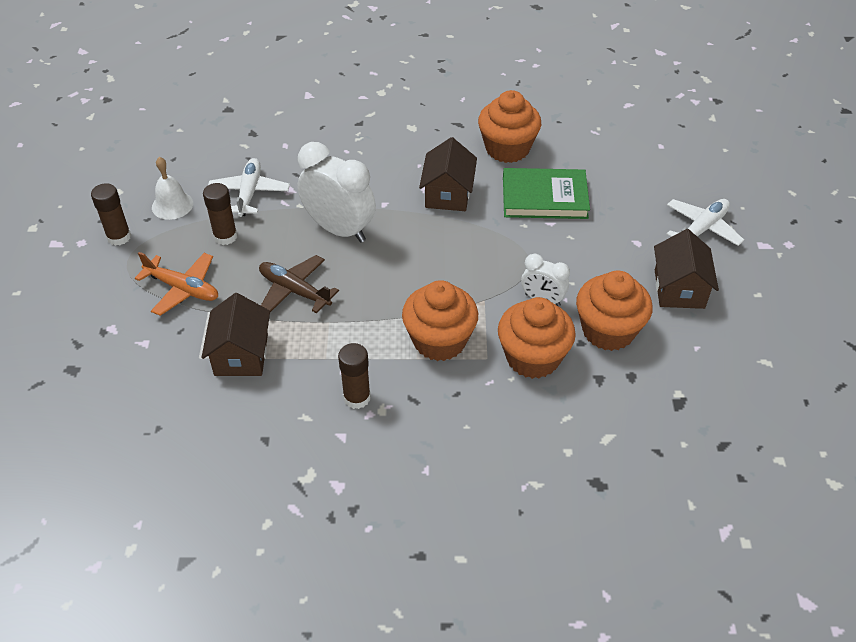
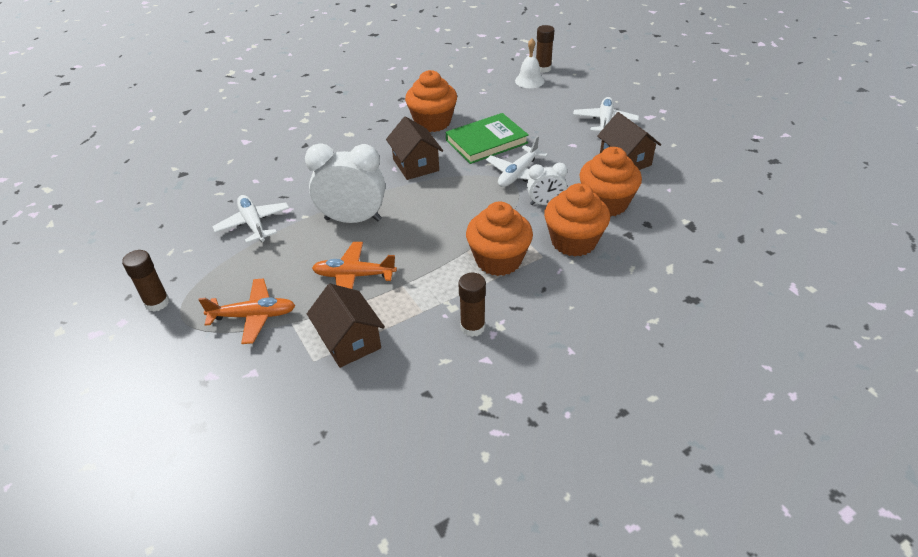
camera: 30 degrees left, 5 degrees down
(172, 205) = (189, 259): white bell -> white bell (529, 81)
(225, 236) = (259, 262): brown glue stick -> brown glue stick (543, 68)
(294, 291) = (354, 276): brown plane -> orange plane
(544, 252) = (518, 174): none -> white plane

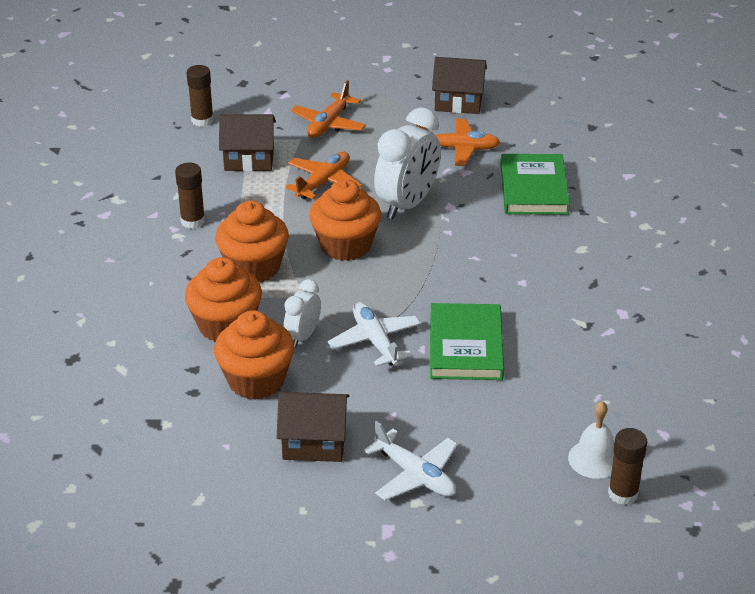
camera: 120 degrees right, 5 degrees down
(157, 302) = (394, 86): brown glue stick -> brown glue stick (202, 120)
(253, 224) = (458, 149): white plane -> orange plane
(289, 172) = (533, 189): none -> green book
(415, 165) = (466, 274): brown house -> brown house (458, 102)
(432, 122) = (552, 320): orange cupcake -> orange cupcake (345, 245)

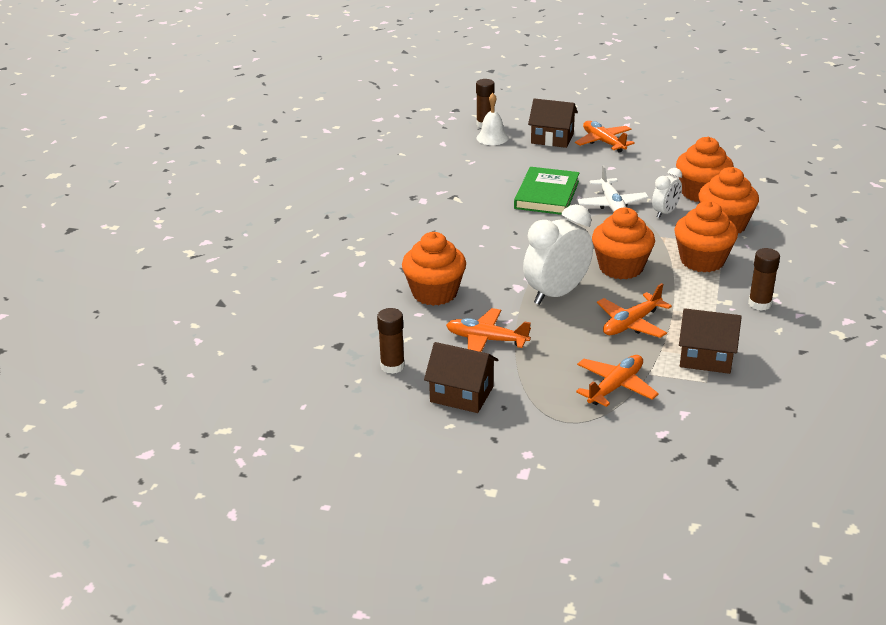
camera: 165 degrees left, 5 degrees down
(202, 120) = (761, 412): brown glue stick -> brown glue stick (392, 366)
(314, 442) = (664, 161): brown house -> brown house (552, 138)
(415, 475) = (603, 142): white plane -> orange plane
(533, 189) = (434, 293): green book -> orange cupcake

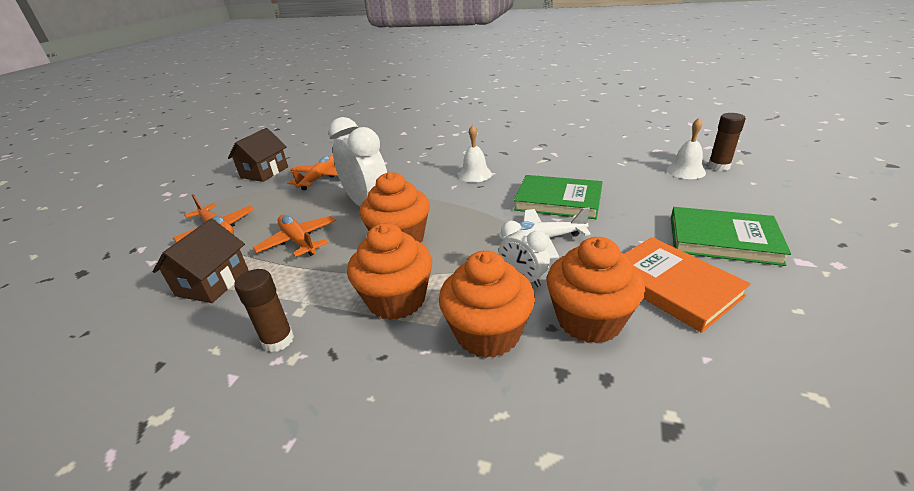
camera: 95 degrees right, 0 degrees up
(392, 366) = (312, 151): brown glue stick -> none
(434, 293) = (391, 159): orange cupcake -> none
(488, 235) = (475, 174): none -> white bell
(552, 138) = (708, 204): brown house -> none
(603, 142) = (723, 239): orange plane -> green book
(660, 165) = (672, 286): none -> orange book

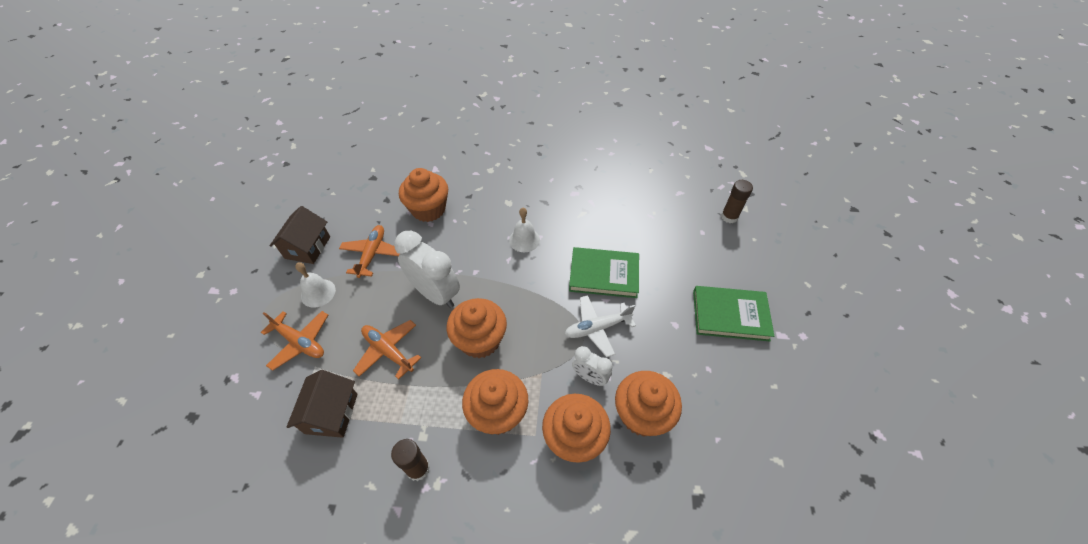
camera: 15 degrees left, 20 degrees up
(386, 154) = (428, 209): none -> orange cupcake
(672, 286) = (695, 371): orange book -> none
(686, 171) = (703, 225): white bell -> white bell (318, 293)

